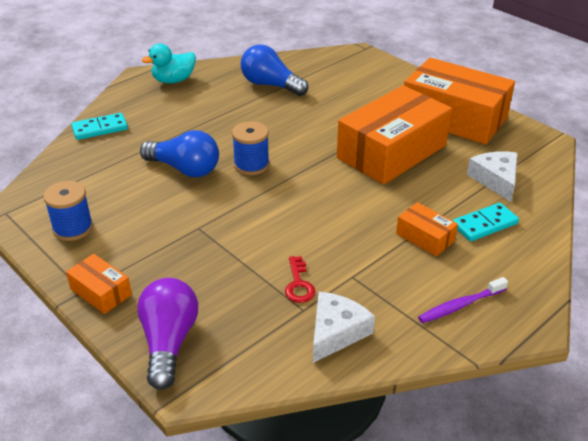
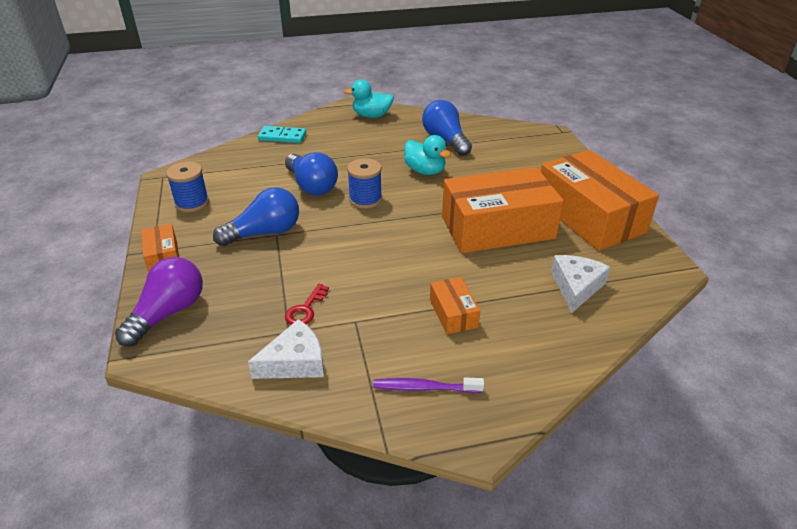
camera: 30 degrees right, 0 degrees up
(185, 230) = (264, 233): none -> blue light bulb
(280, 120) = (425, 171): none -> turquoise duck
(484, 224) = (523, 324): turquoise domino -> none

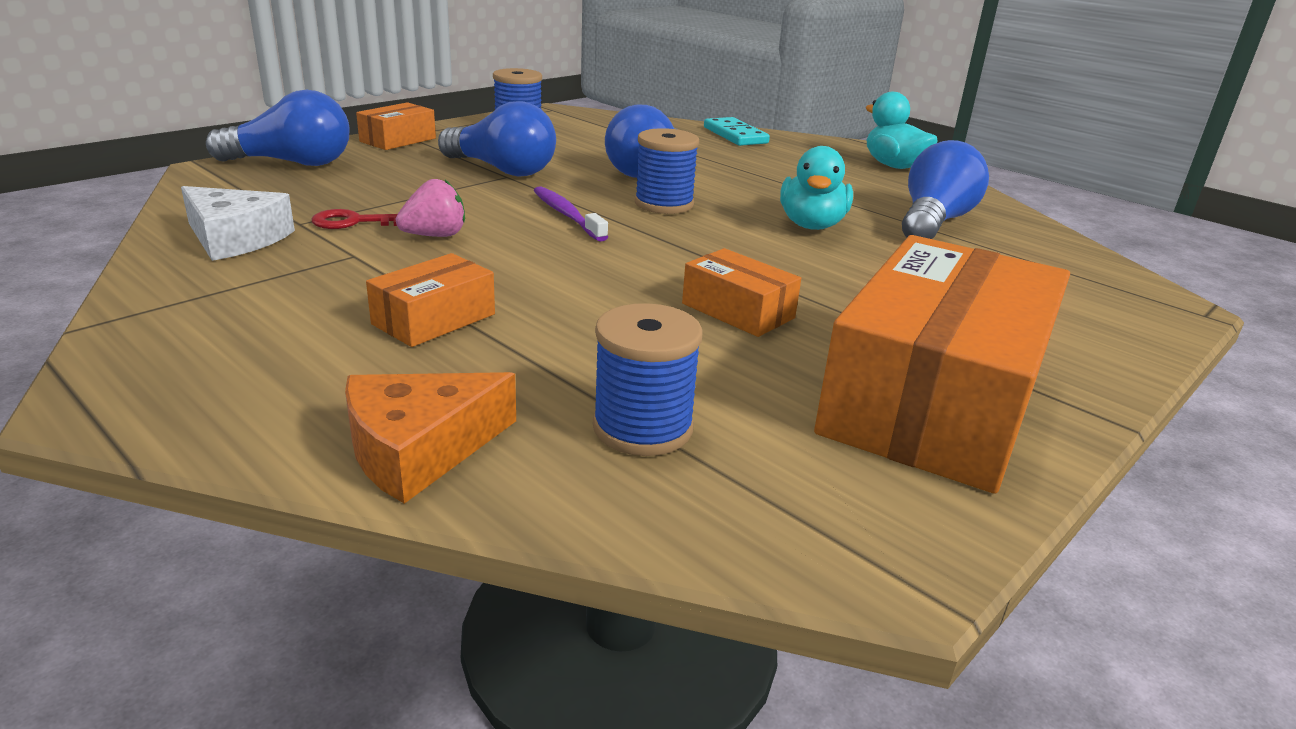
camera: 55 degrees right, 10 degrees down
(168, 313) = (292, 163): purple light bulb -> blue light bulb
(350, 286) = (435, 236): none -> pink strawberry
(425, 388) = (218, 333): purple toothbrush -> purple toothbrush (567, 215)
(497, 227) = (737, 311): orange box -> orange box, size x0.44
(565, 347) = (419, 449): none -> orange cheese
(576, 287) = (642, 428): white cheese -> blue spool

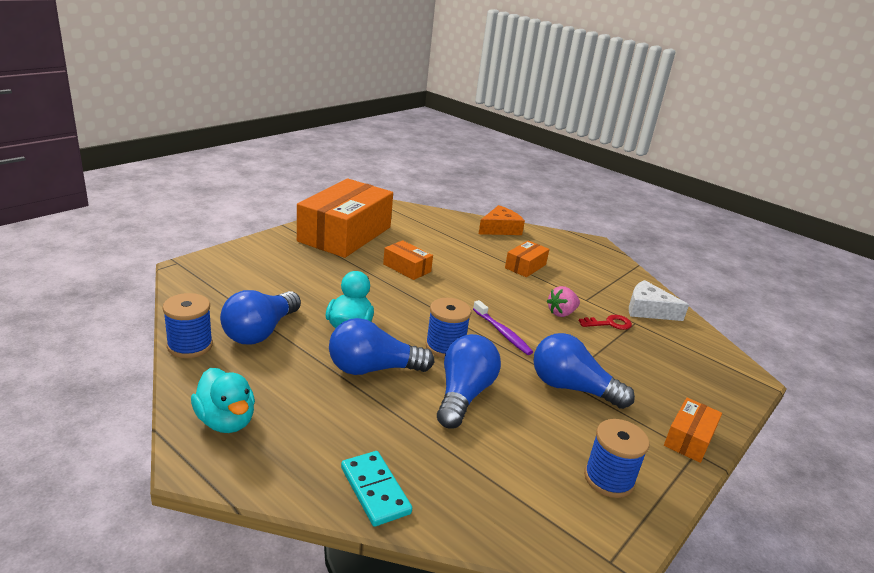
camera: 175 degrees right, 0 degrees up
(292, 163) = (715, 389): blue light bulb -> blue light bulb (373, 369)
(642, 428) = (441, 231): blue spool -> blue spool (190, 346)

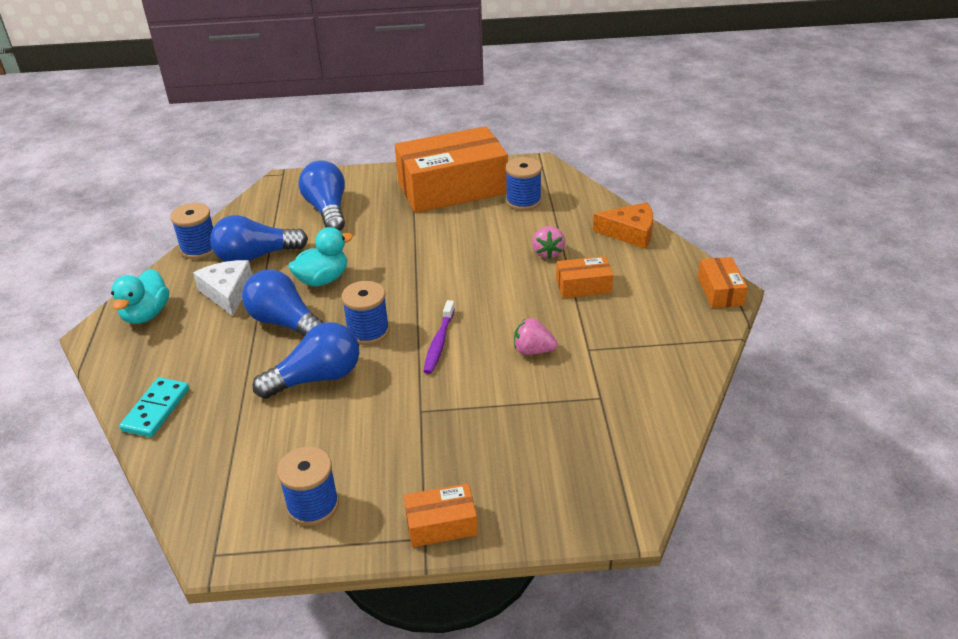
camera: 50 degrees right, 10 degrees up
(407, 268) = (455, 243): orange box -> orange box (720, 291)
(408, 229) = (523, 201): none -> blue spool
(474, 254) = (547, 253): none -> pink strawberry
(572, 388) = (414, 422): blue light bulb -> blue light bulb (327, 210)
(609, 323) = (567, 384): red key -> none
(648, 310) = (645, 392): white cheese -> white cheese (227, 292)

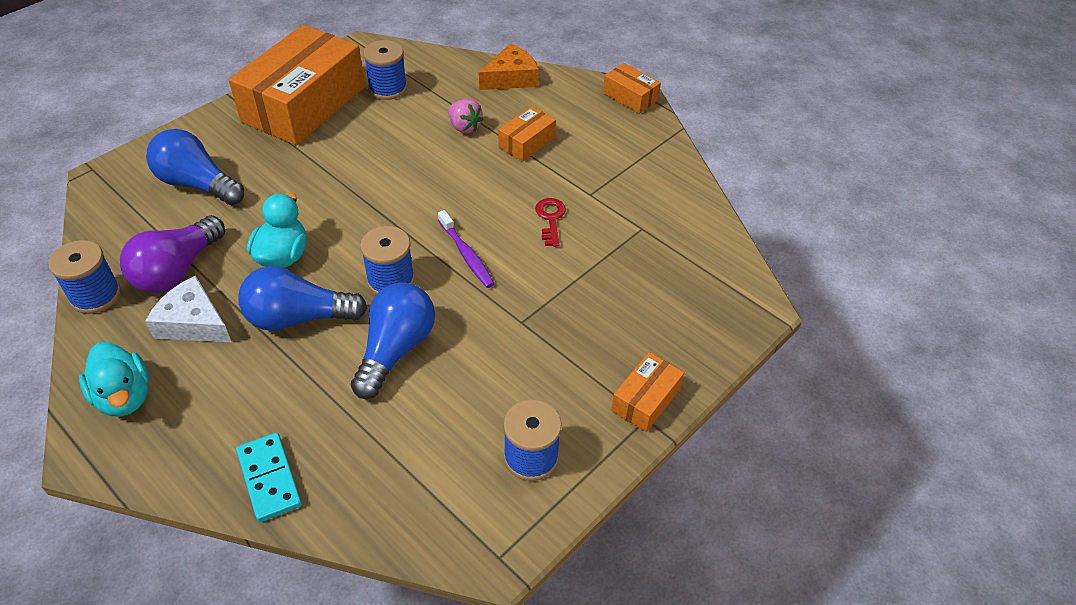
camera: 45 degrees left, 10 degrees up
(256, 257) = (177, 270): blue light bulb -> purple light bulb
(533, 351) = (550, 219): pink strawberry -> red key

